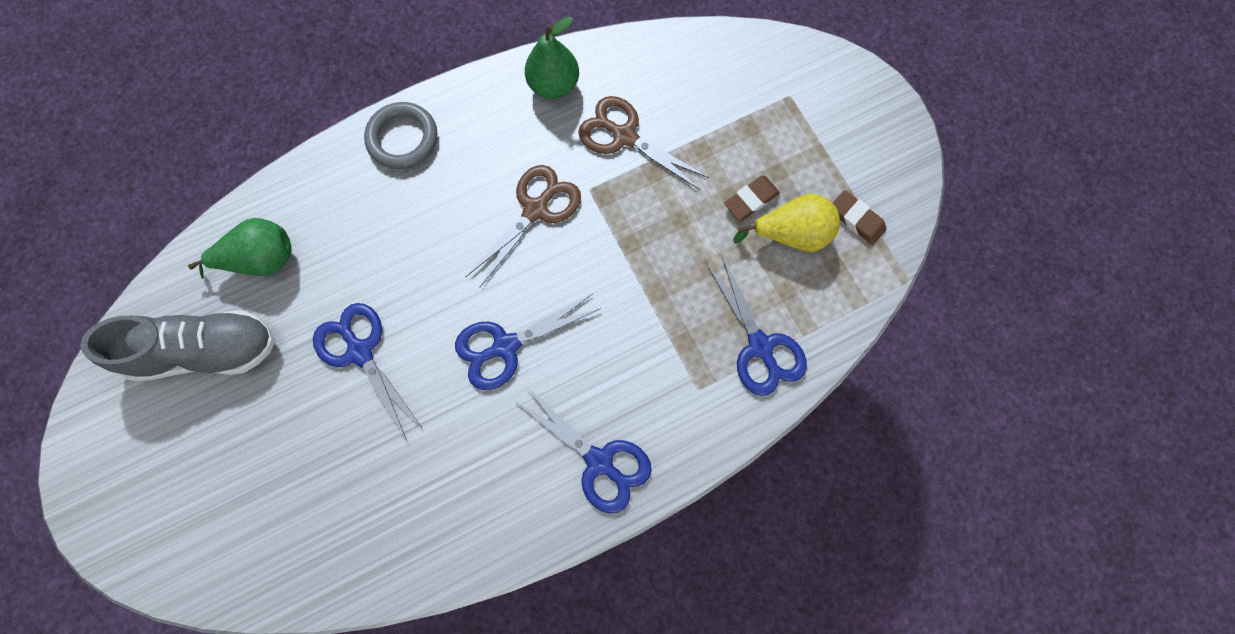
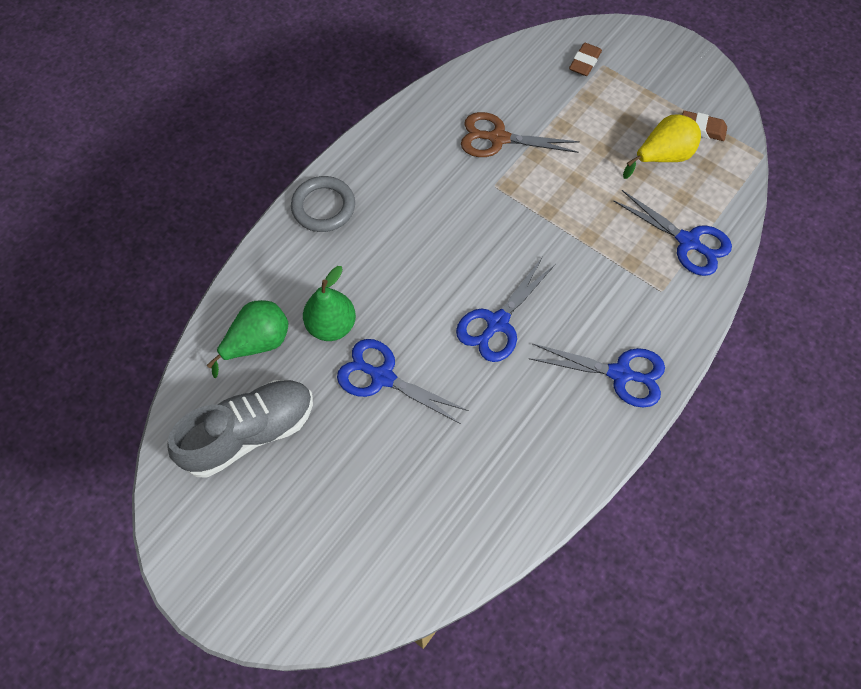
camera: 25 degrees left, 10 degrees down
(536, 209) = (461, 216): brown scissors -> none
(554, 85) = (422, 123): green pear -> green pear (331, 325)
(751, 200) = (619, 145): brown eraser -> brown eraser (584, 62)

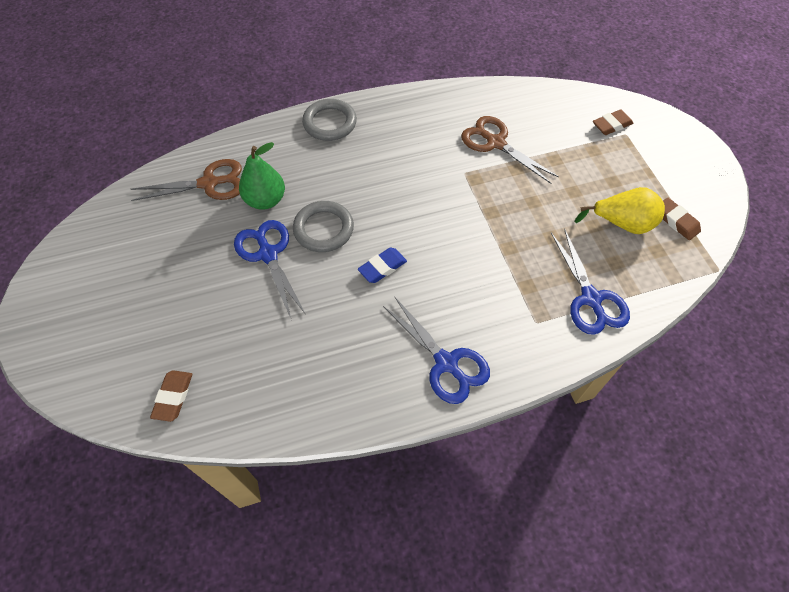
camera: 35 degrees right, 5 degrees down
(250, 433) = (151, 236): grey shoe -> none
(258, 343) = (209, 183): green pear -> brown scissors
(413, 320) = (323, 229): none -> grey ring
(416, 564) = (173, 397): none -> brown eraser
(497, 323) = (382, 267): blue scissors -> blue eraser

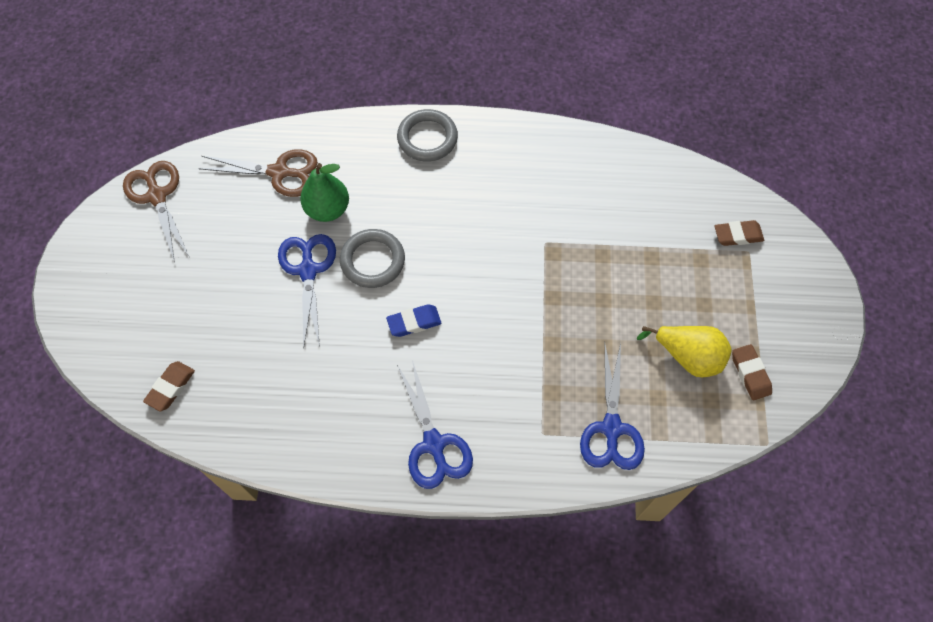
camera: 20 degrees right, 5 degrees up
(495, 143) = (595, 217): brown scissors -> brown scissors (157, 196)

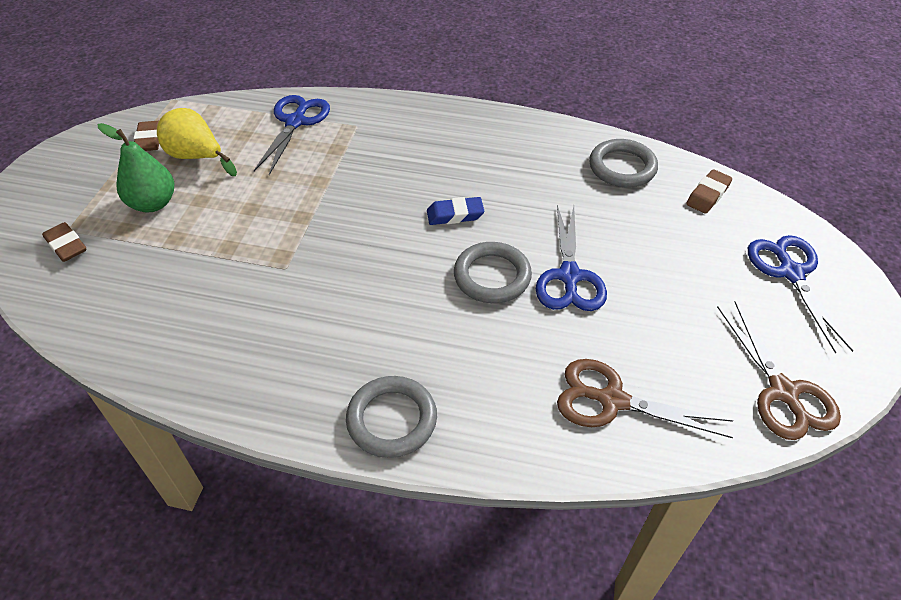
camera: 170 degrees left, 15 degrees down
(252, 414) = (622, 167): none -> grey ring
(327, 209) = (544, 341): green pear -> green pear (153, 203)
(434, 444) = (454, 130): blue scissors -> blue scissors (790, 273)
(737, 235) = (66, 246): brown eraser -> brown eraser turned 45 degrees clockwise

